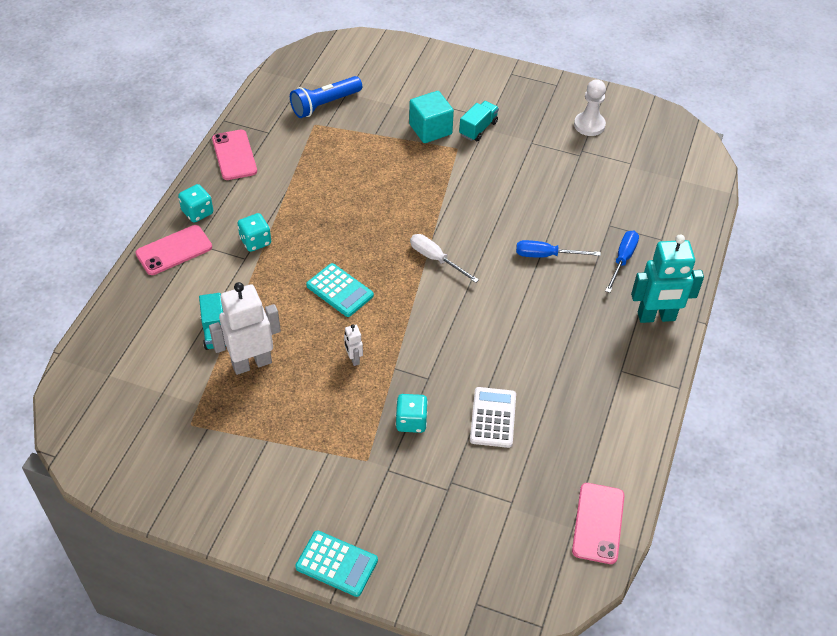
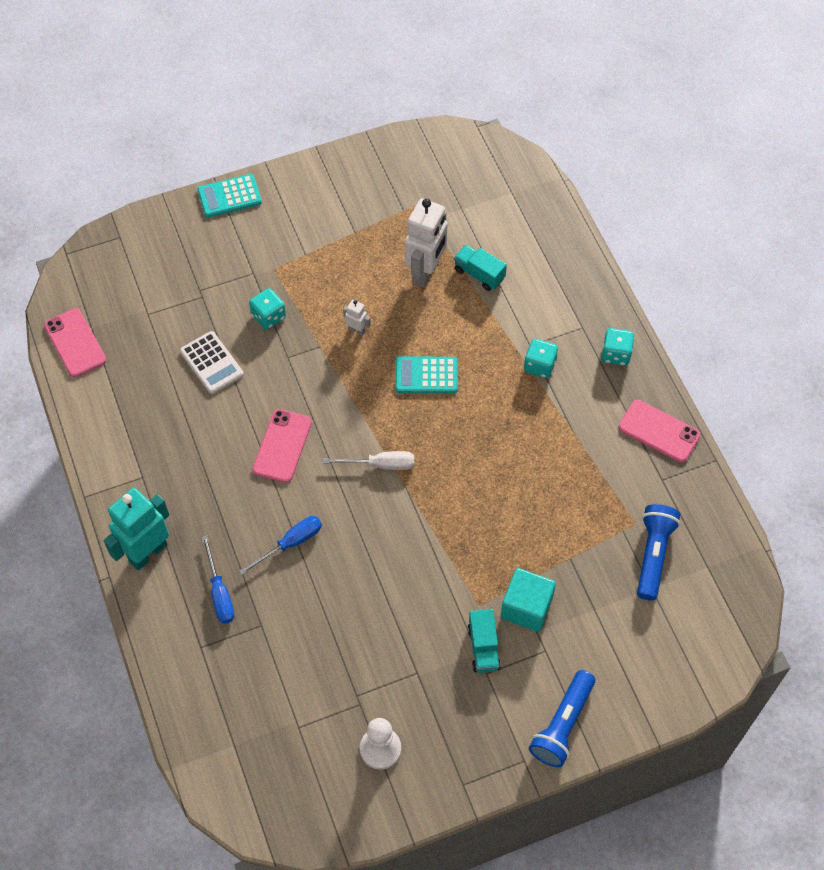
camera: 140 degrees right, 10 degrees up
(174, 250) = (590, 309): pink phone -> pink phone (282, 446)
(472, 73) = (562, 725): none -> blue flashlight

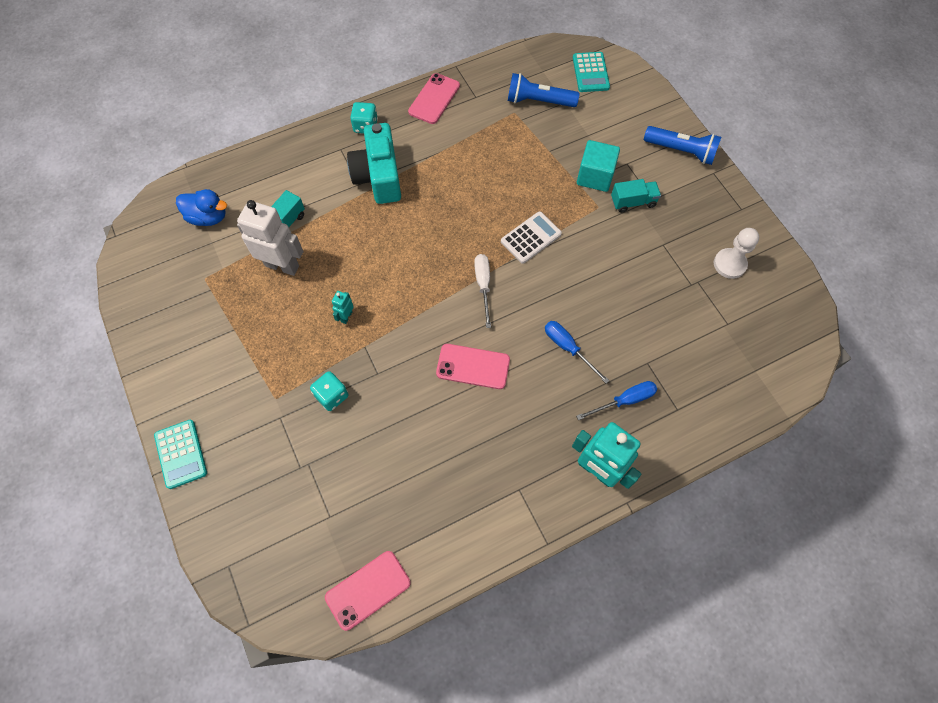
camera: 95 degrees left, 5 degrees up
(211, 363) = (387, 442): white calculator -> white calculator (531, 238)
(357, 330) = (346, 316): white robot -> turquoise robot
(426, 375) = (392, 257): turquoise calculator -> turquoise calculator (590, 72)
(493, 204) = (208, 217): none -> blue duck
(539, 365) = (378, 176): turquoise dice -> turquoise camera

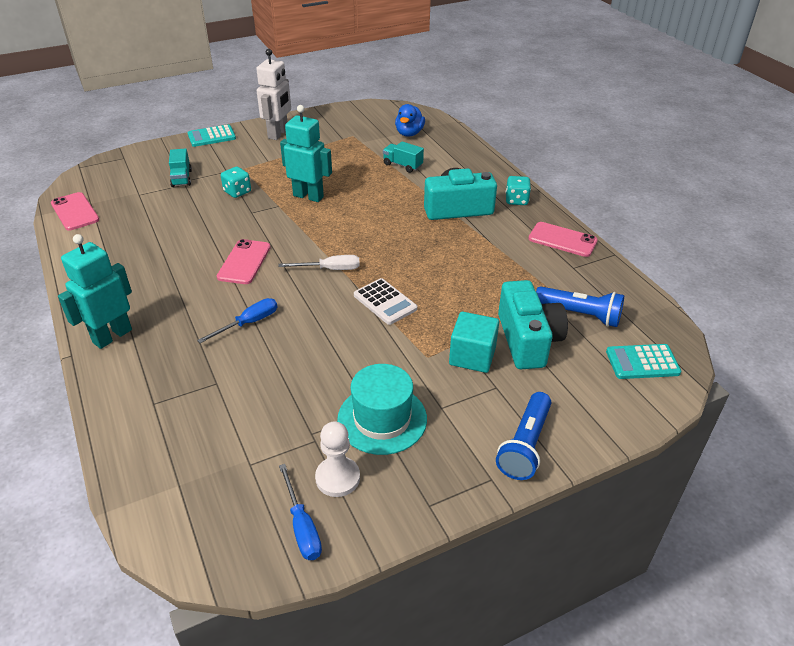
camera: 90 degrees right, 25 degrees down
(282, 265) = (361, 166): white robot -> white robot (278, 134)
(346, 316) = (308, 196): turquoise robot -> turquoise robot, size x2.24
(539, 101) = (579, 314): blue flashlight -> blue flashlight turned 105 degrees clockwise
(572, 138) = (528, 340): none -> turquoise camera
(624, 401) = (177, 361): blue screwdriver -> blue screwdriver (302, 526)
(633, 202) = (435, 388): turquoise truck -> turquoise truck (181, 178)
(670, 237) = (382, 419): none -> turquoise hat

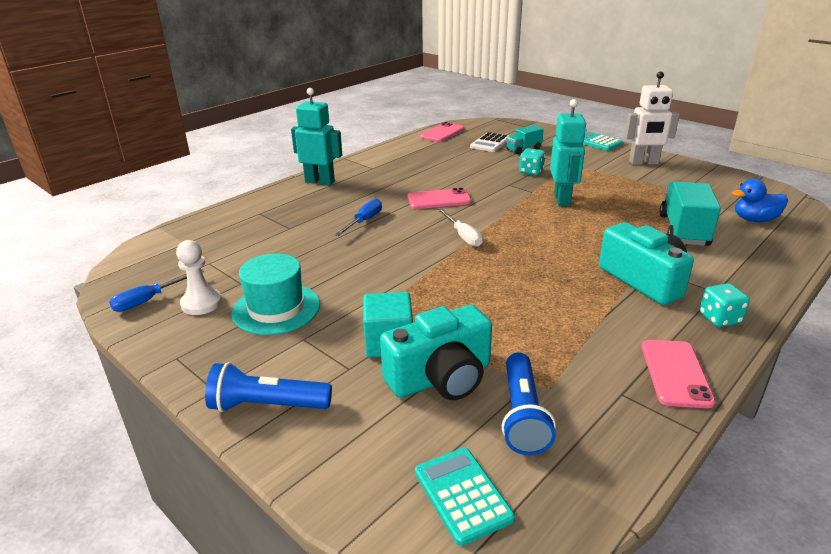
camera: 70 degrees right, 10 degrees down
(248, 323) = (364, 221): blue screwdriver -> blue screwdriver turned 90 degrees counterclockwise
(385, 302) = (438, 274): white calculator -> white calculator (490, 143)
(402, 165) = (683, 230): turquoise truck -> turquoise truck, size x1.74

